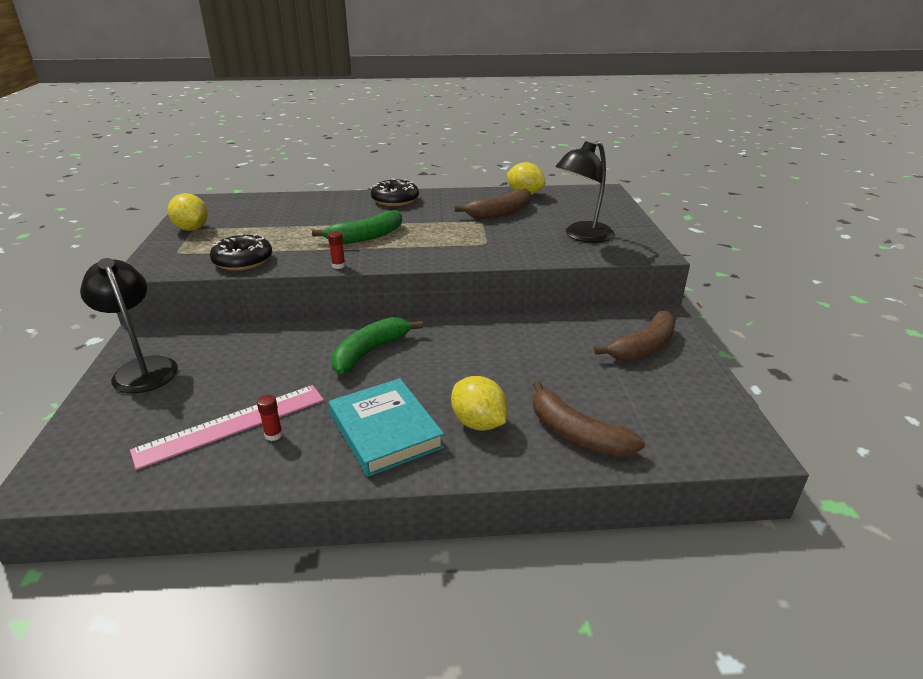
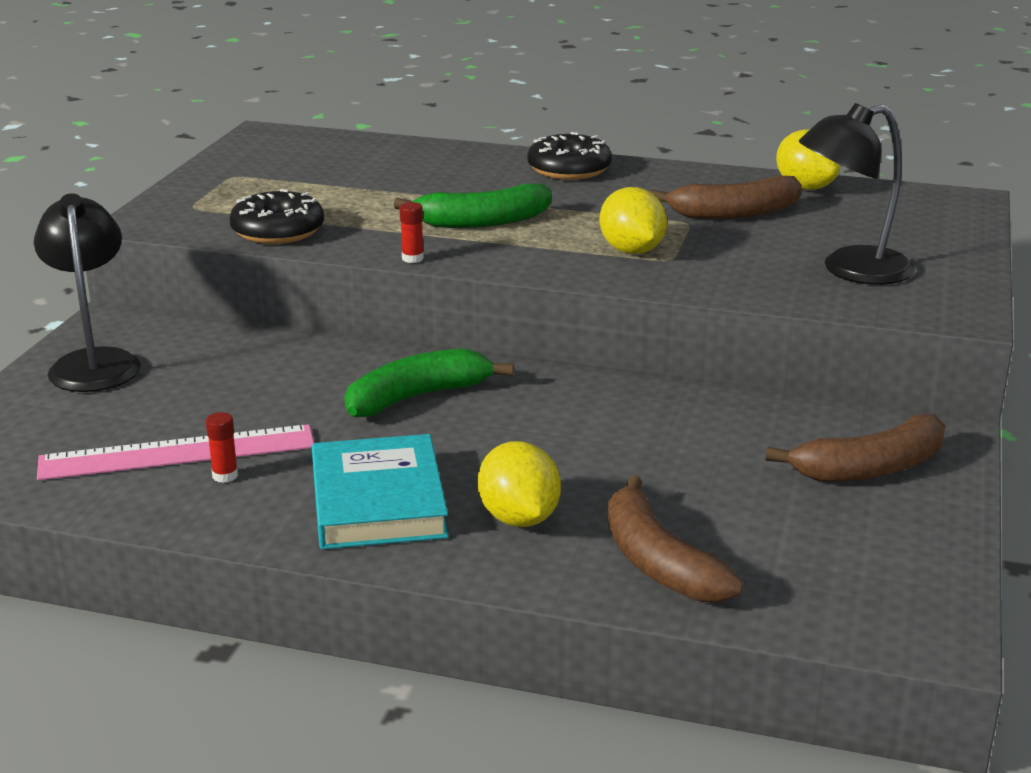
camera: 20 degrees right, 5 degrees down
(192, 229) = (229, 175): yellow lemon -> yellow lemon (631, 251)

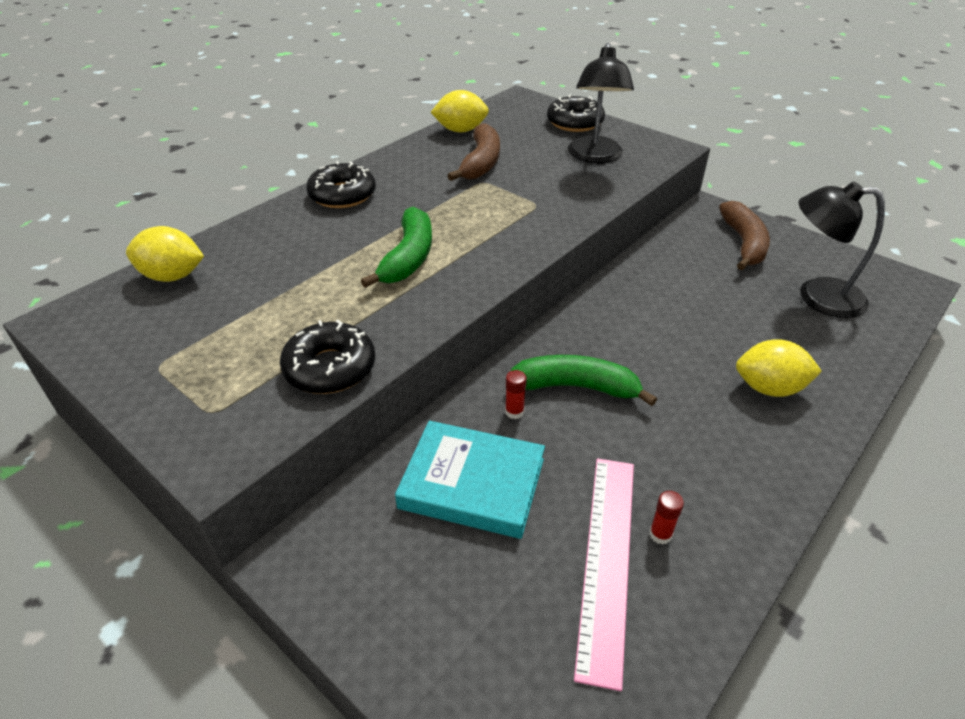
camera: 65 degrees left, 15 degrees up
(94, 362) = (383, 591): black lamp -> black lamp (817, 296)
(378, 501) = (728, 450): turquoise book -> turquoise book (472, 483)
(412, 258) = (454, 308): red glue stick -> red glue stick (514, 412)
(417, 397) = (575, 387): green banana -> green banana turned 105 degrees clockwise
(631, 251) = (513, 214): yellow lemon -> yellow lemon (172, 276)
(658, 562) = (833, 347): brown banana -> none
(940, 243) = (575, 122): none -> black donut

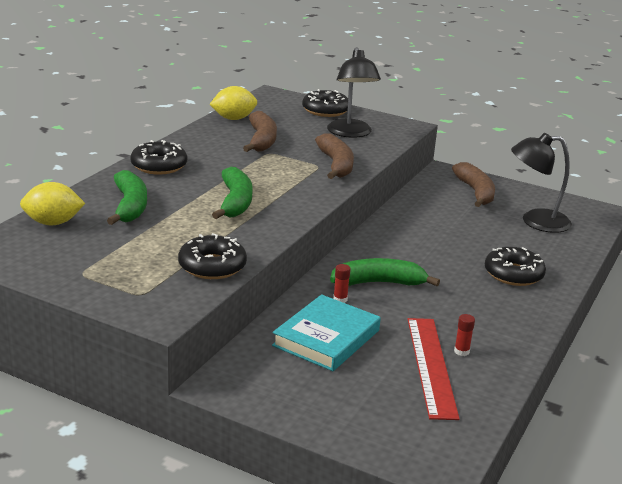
camera: 15 degrees left, 15 degrees down
(277, 256) = (130, 206): none -> green banana
(472, 483) = (326, 338): turquoise book -> turquoise book turned 60 degrees counterclockwise
(560, 204) = (336, 165): none -> brown banana
(607, 560) = (431, 366): pink ruler -> red ruler
(769, 388) = (513, 274): yellow lemon -> black donut

